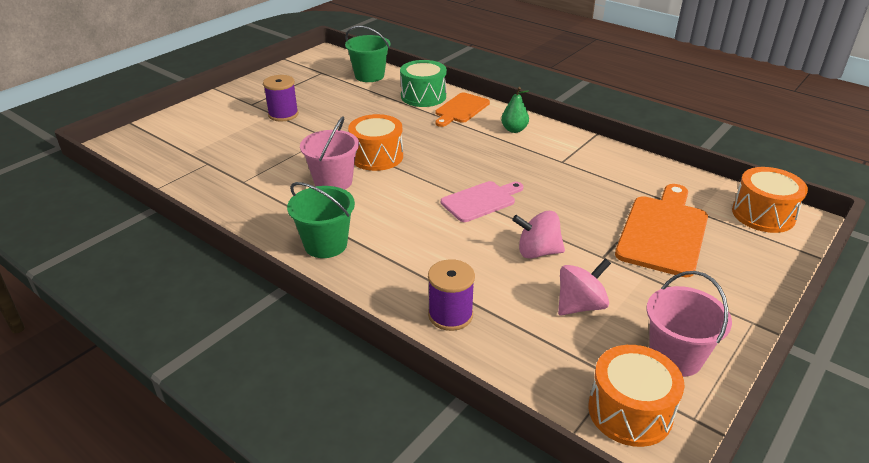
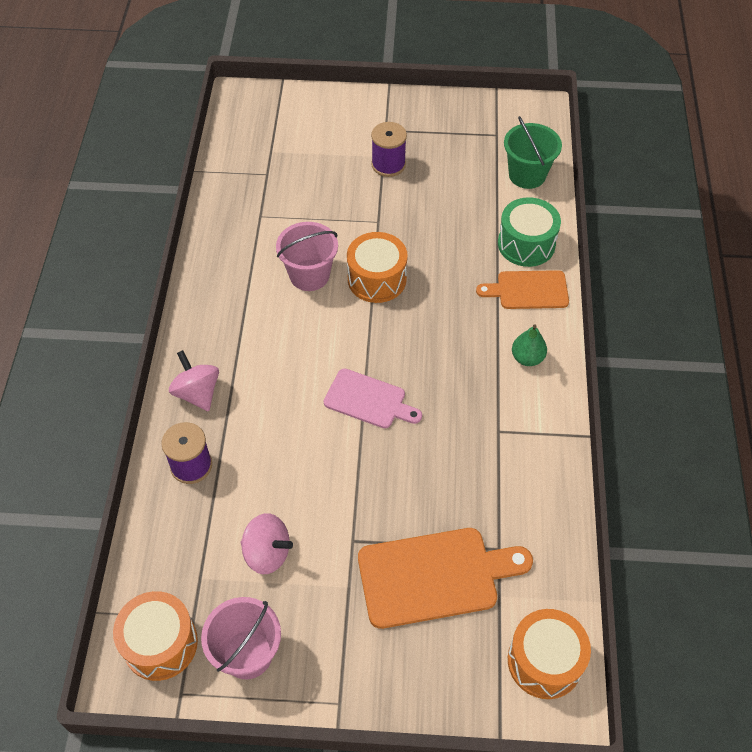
camera: 55 degrees right, 20 degrees up
(325, 244) = (218, 329): green bucket -> none
(537, 252) = (321, 485): pink spinning top -> pink spinning top (197, 393)

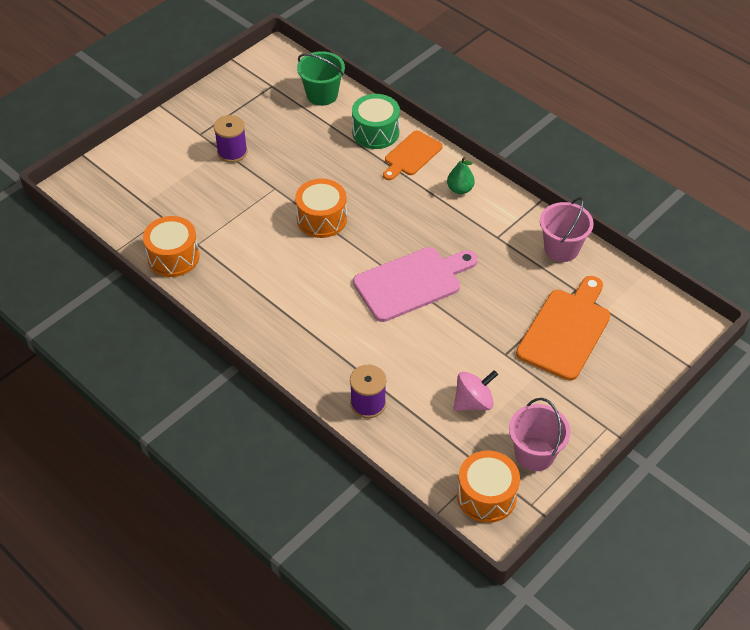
camera: 50 degrees left, 5 degrees down
(197, 393) = (312, 367): pink spinning top -> none
(309, 275) = (279, 250): pink bucket -> pink bucket (561, 248)
(368, 400) = (411, 283): pink cutting board -> pink cutting board, size x1.59
(544, 661) = (663, 316): orange drum -> orange drum (173, 257)

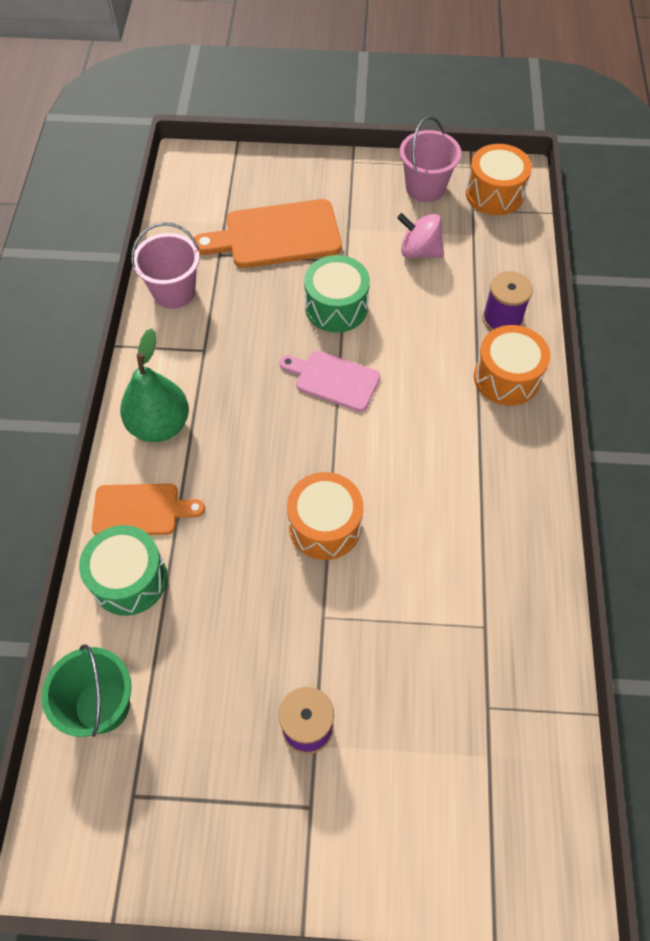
camera: 130 degrees left, 10 degrees up
(173, 257) = (527, 635): orange drum -> orange drum (506, 377)
(411, 283) = (333, 380): pink cutting board -> pink cutting board, size x0.63
(460, 189) = (160, 425): green pear -> green pear, size x1.72
(468, 321) = (336, 307): none -> green drum

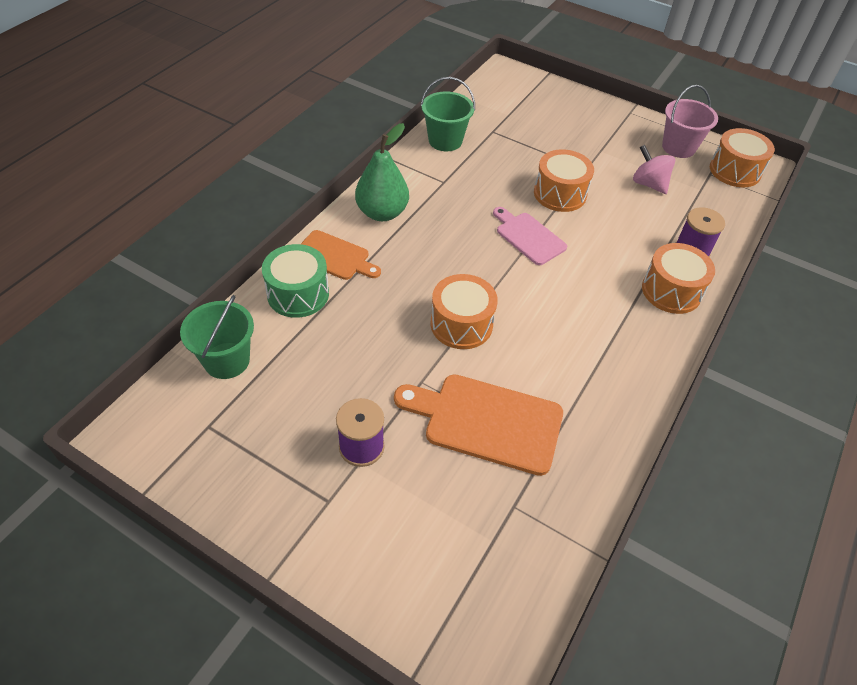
camera: 25 degrees right, 10 degrees down
(174, 292) = (445, 141): pink bucket -> green bucket
(276, 235) = (542, 135): orange cutting board -> orange cutting board (487, 422)
(336, 307) = (560, 194): green drum -> orange drum

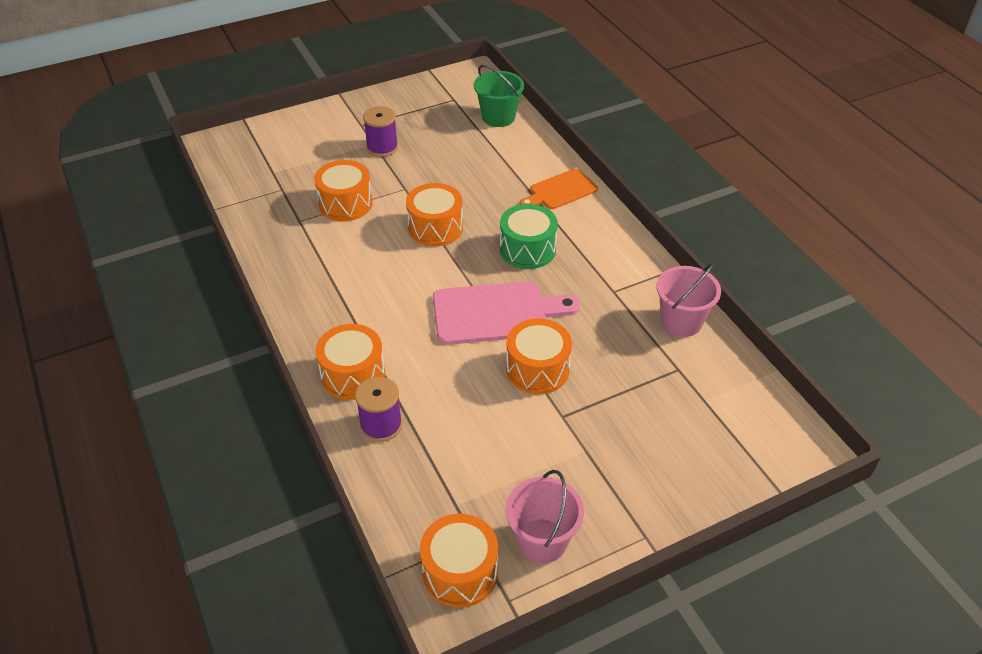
camera: 125 degrees right, 5 degrees down
(298, 294) = (534, 161): green drum -> green drum (527, 249)
(382, 213) = (595, 235): green pear -> none
(445, 141) = (681, 321): green bucket -> pink bucket
(487, 422) = (345, 204): orange cutting board -> orange drum
(528, 237) = (496, 313): pink cutting board -> pink cutting board, size x1.59
(649, 184) = (499, 458): pink spinning top -> none

